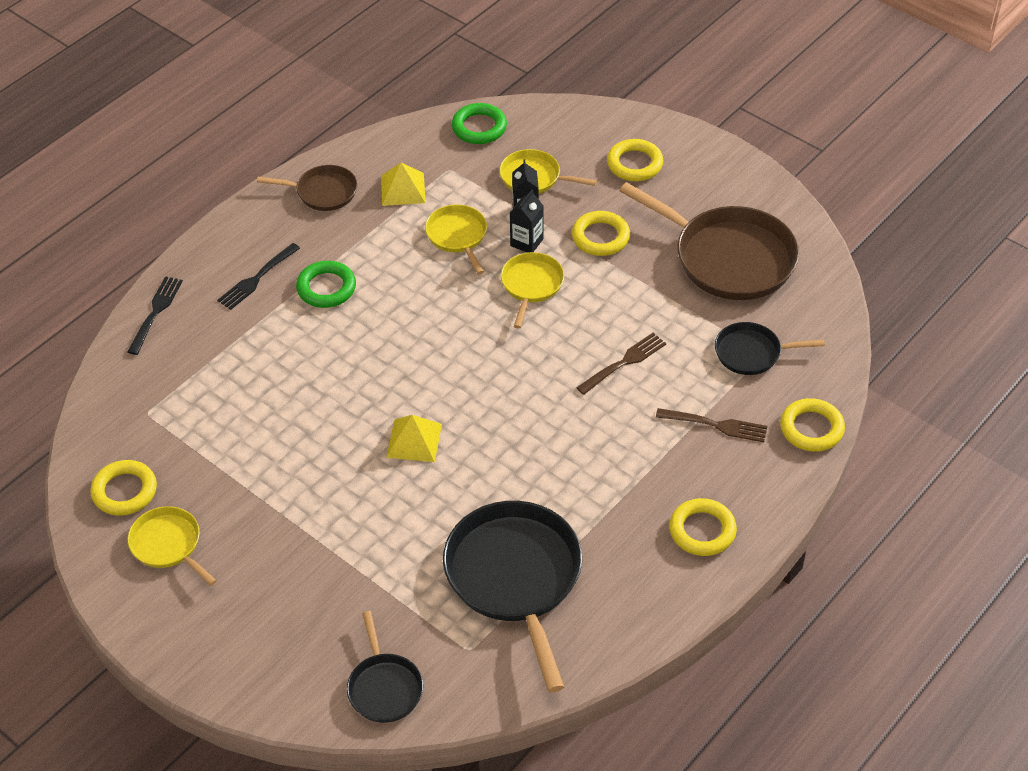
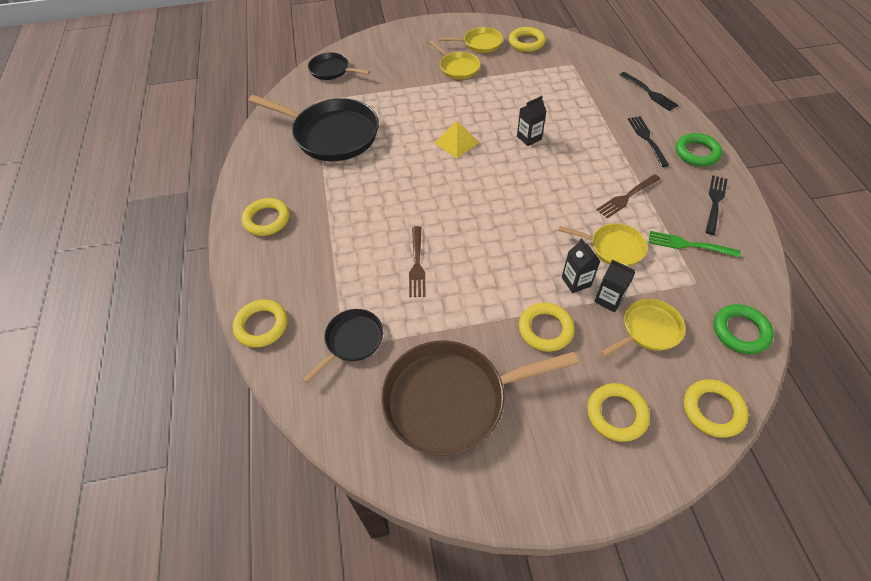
camera: 130 degrees right, 5 degrees up
(323, 192) = (715, 203): brown pan -> black fork
(326, 288) = (613, 163): green ring -> green ring (697, 153)
(344, 379) = (529, 138): none -> black carton
(403, 189) = (689, 245): yellow pyramid -> green fork
(531, 285) = (530, 259): yellow pan -> yellow pan (457, 68)
(574, 118) = (713, 410): none -> yellow ring
(715, 425) = (322, 276): brown fork -> brown fork (627, 197)

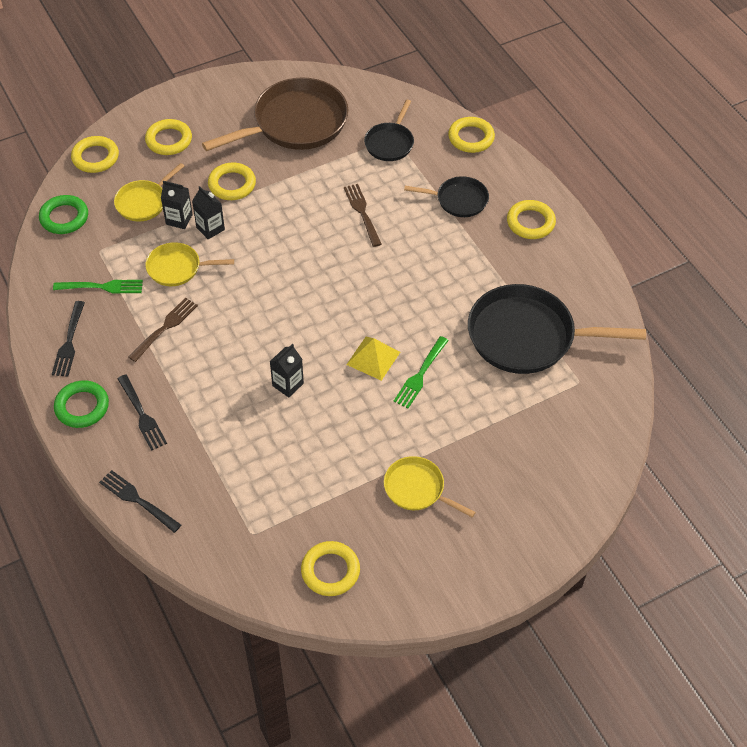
camera: 160 degrees right, 0 degrees up
(331, 70) = (592, 442): black pan -> black pan (458, 200)
(425, 126) = (420, 374): none -> green fork
(480, 43) = (401, 551): yellow pan -> none

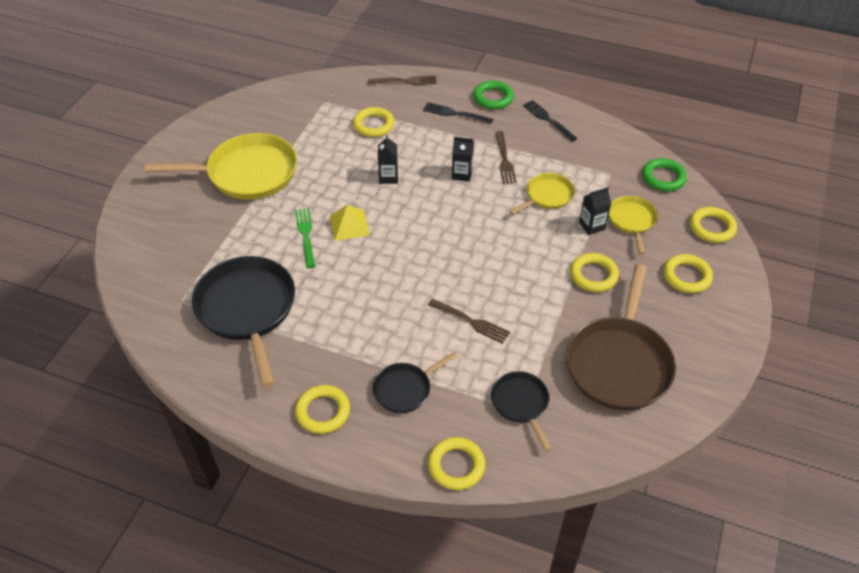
camera: 140 degrees right, 5 degrees down
(101, 287) = (575, 156): green fork -> none
(138, 500) = (404, 81): black fork -> brown fork
(210, 228) = (563, 234): black carton -> black carton (462, 174)
(330, 571) = (263, 112): yellow ring -> yellow ring (373, 125)
(417, 489) = (247, 173): yellow pan -> yellow pan, size x1.91
(527, 336) = (247, 310): black pan -> black pan turned 75 degrees counterclockwise

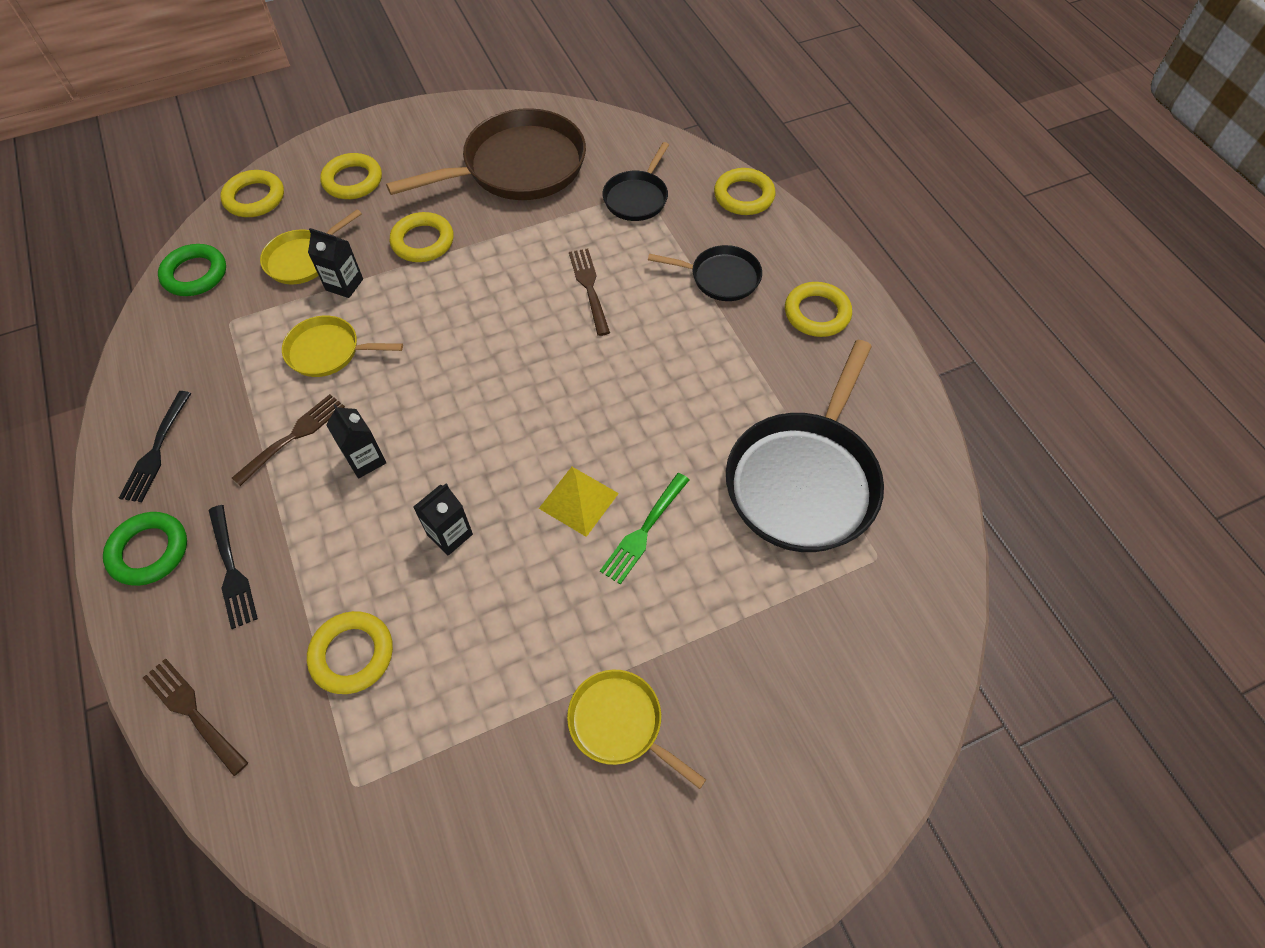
camera: 135 degrees left, 10 degrees up
(247, 173) = (620, 723): yellow pan -> yellow pan, size x0.52

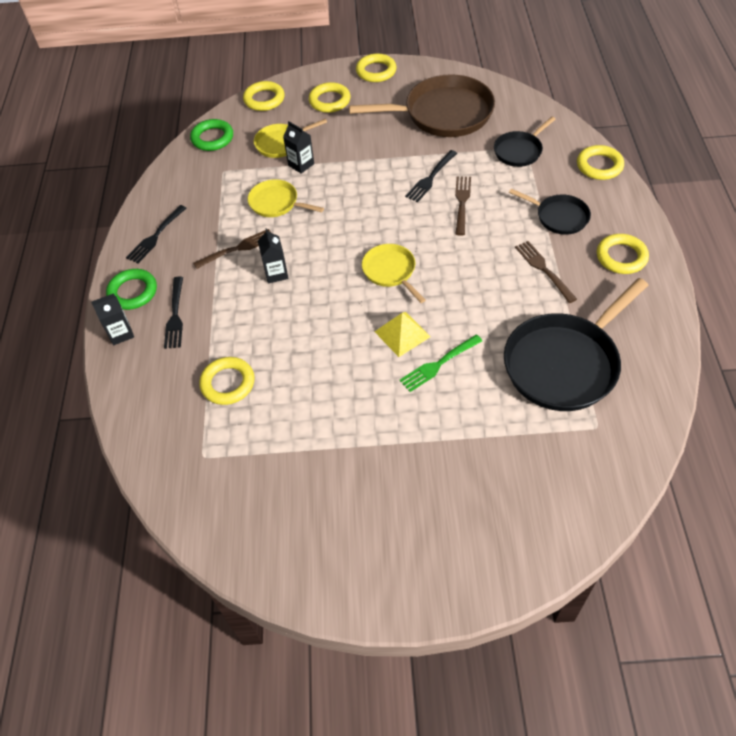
camera: 25 degrees right, 5 degrees down
(194, 713) = (127, 388): brown fork -> brown fork (544, 270)
(423, 241) = (361, 149): yellow ring -> yellow ring (376, 71)
(450, 534) = (312, 331): black carton -> black carton (121, 333)
(534, 261) = (431, 177): none -> black fork
(620, 723) = (377, 473): yellow pan -> yellow pan (391, 271)

